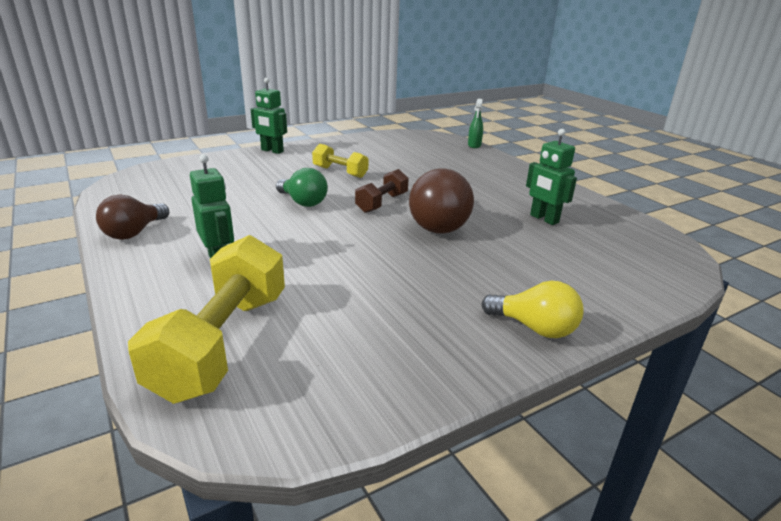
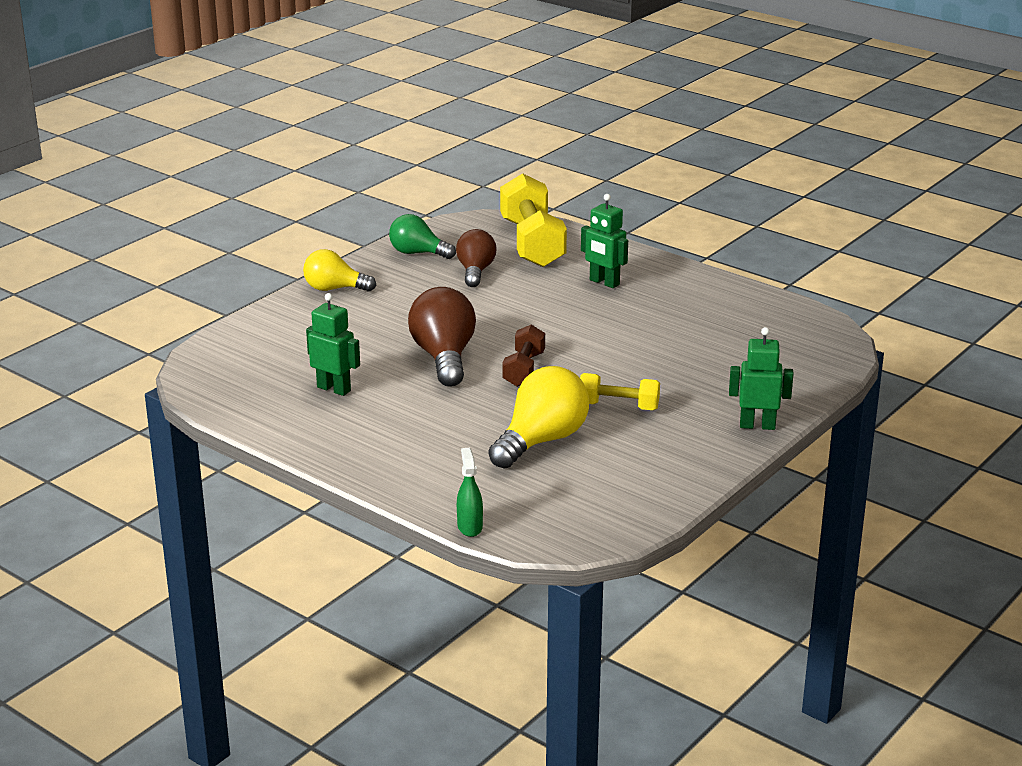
camera: 160 degrees right, 0 degrees up
(134, 233) = (710, 287): brown light bulb -> brown light bulb (475, 271)
(303, 202) = (608, 351): green light bulb -> green light bulb (418, 253)
(407, 166) = (541, 441): none -> yellow light bulb

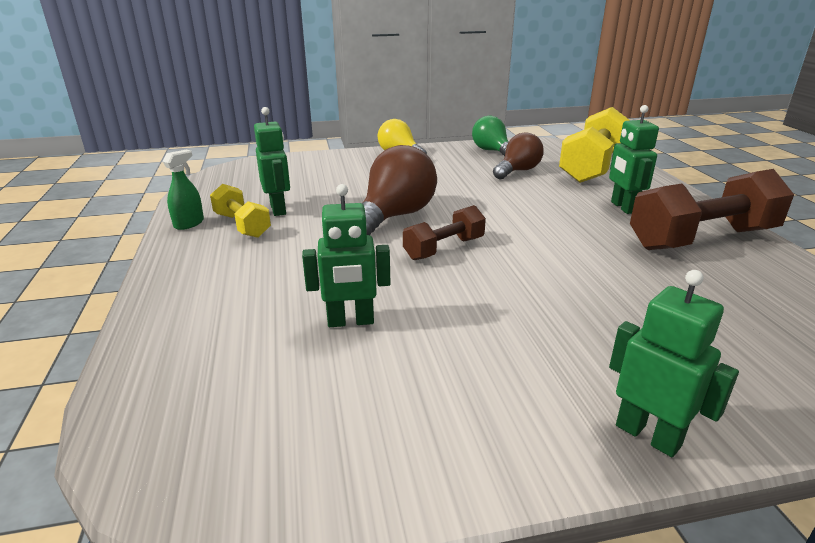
camera: 40 degrees right, 0 degrees up
(469, 527) = (117, 384): green spray bottle -> green spray bottle (189, 223)
(541, 441) = (350, 321): yellow light bulb -> green robot
(618, 406) = (485, 321): yellow dumbbell -> yellow dumbbell (242, 225)
(683, 293) = (702, 239): none -> brown dumbbell

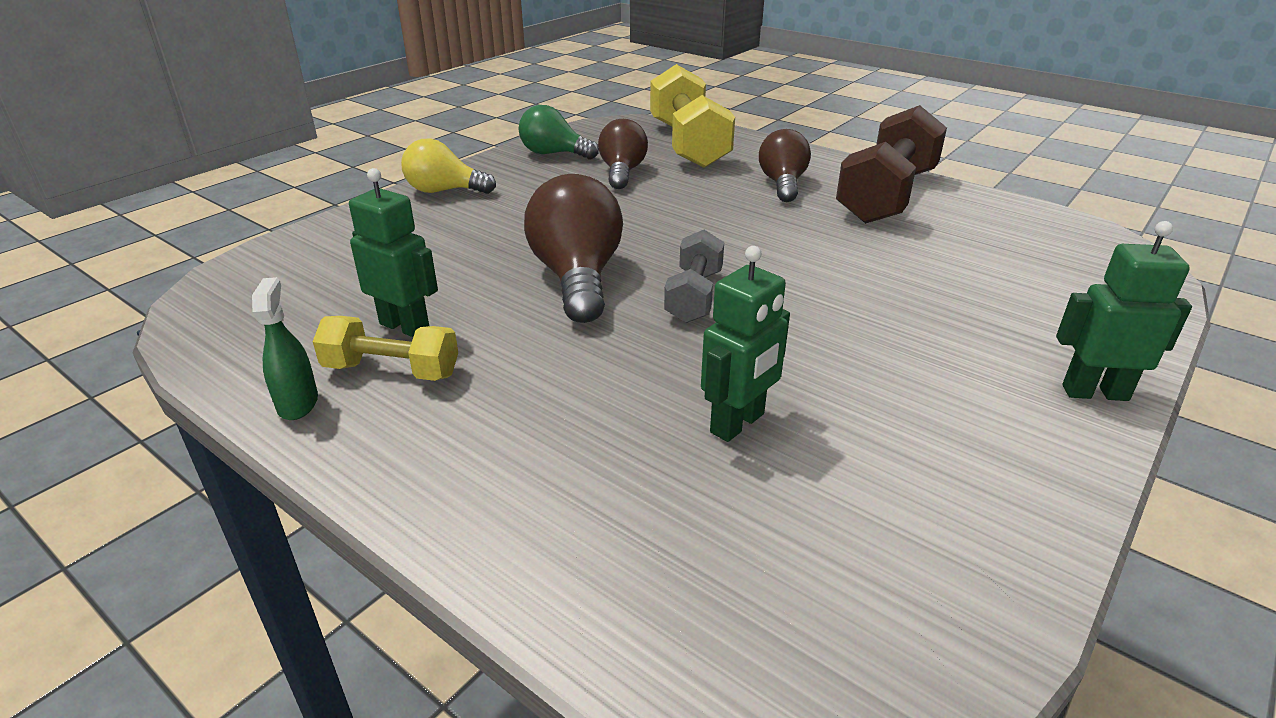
camera: 40 degrees left, 5 degrees up
(444, 249) = (694, 296): brown dumbbell -> grey dumbbell
(623, 207) = (782, 184): green robot -> brown light bulb

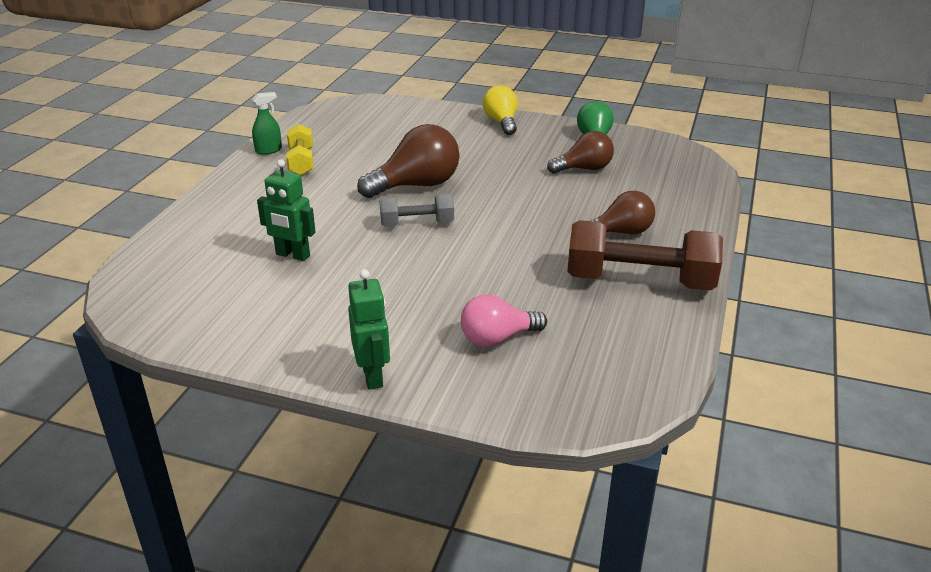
camera: 70 degrees right, 0 degrees up
(405, 326) = (340, 154): green robot -> none
(688, 144) = (666, 183): yellow dumbbell -> none
(999, 290) = (497, 338): none -> pink light bulb

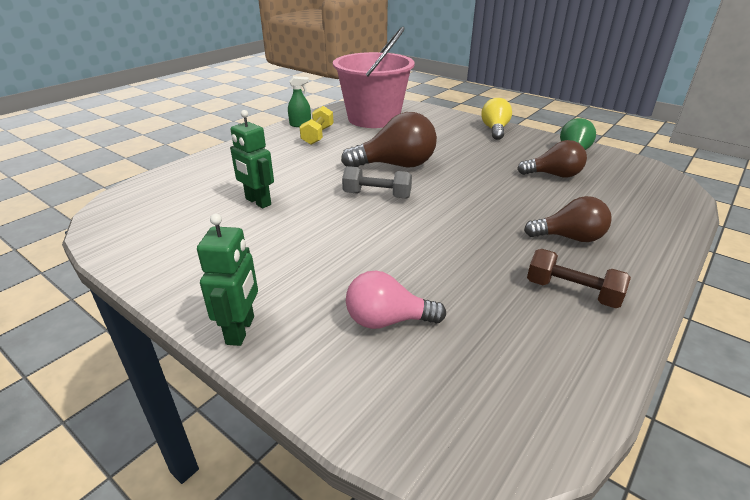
camera: 20 degrees right, 0 degrees up
(354, 128) = (373, 118): none -> pink bucket
(639, 281) = (572, 292): brown dumbbell -> brown dumbbell, size x0.55

